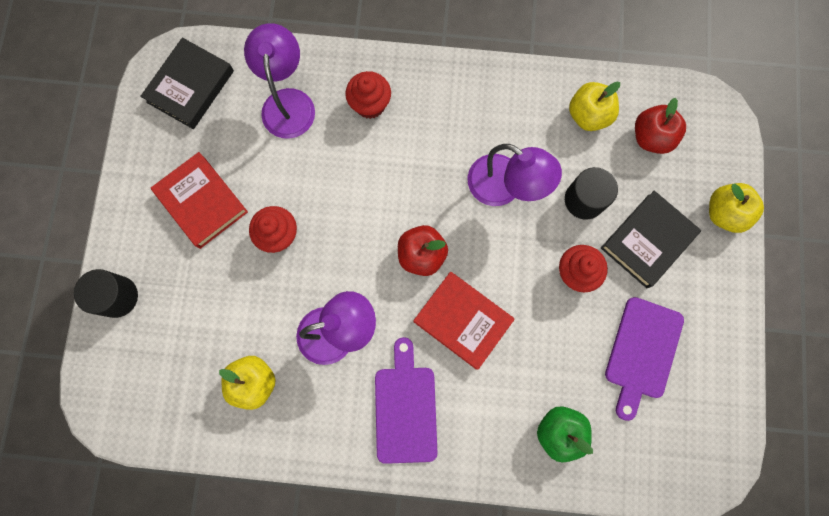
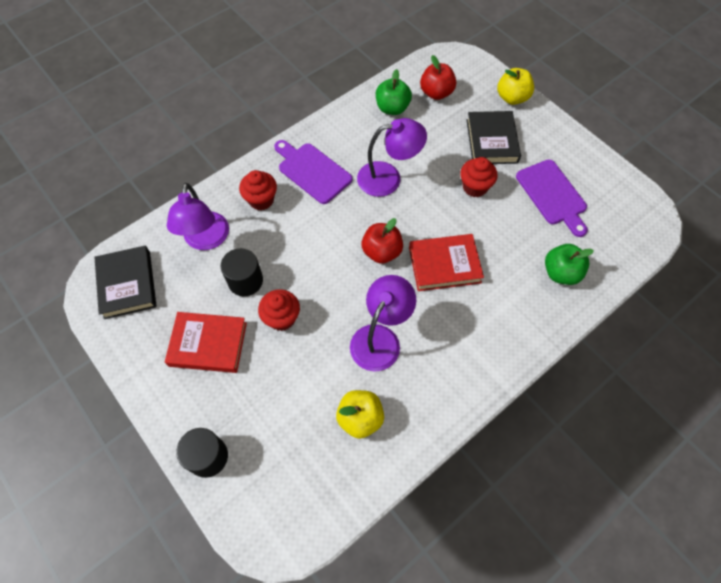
camera: 45 degrees left, 15 degrees down
(288, 102) = (206, 240): purple lamp -> purple lamp turned 135 degrees counterclockwise
(405, 408) = (467, 342): purple cutting board -> purple cutting board (312, 171)
(584, 200) = (437, 149): black cylinder -> black cylinder (245, 281)
(588, 115) = (392, 108): yellow apple -> green apple

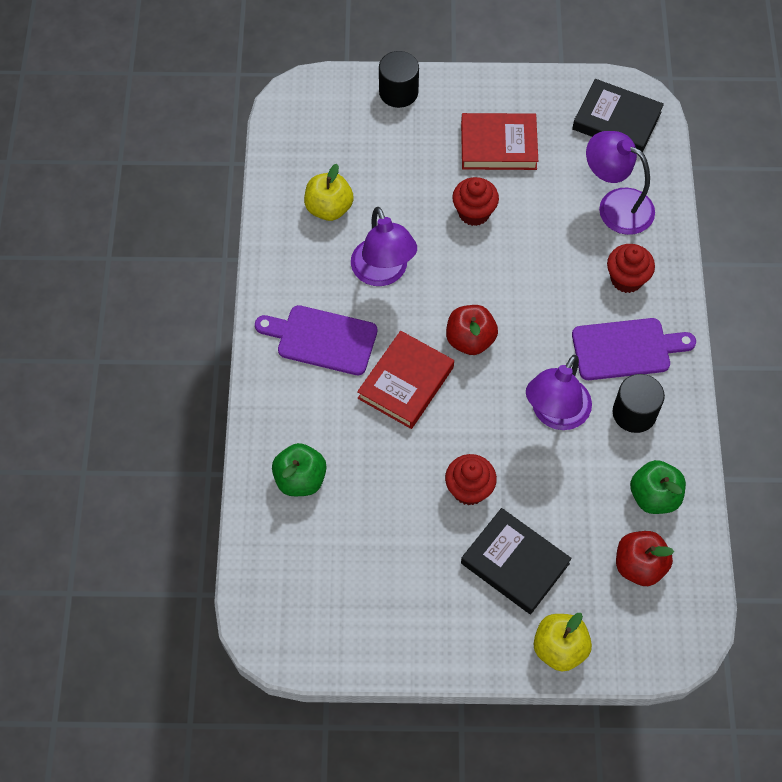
camera: 130 degrees right, 0 degrees up
(208, 344) = (498, 145): red book -> red book turned 45 degrees clockwise
(245, 281) = (539, 209): black cylinder -> black cylinder (634, 413)
(552, 195) = (389, 559): purple cutting board -> purple cutting board (322, 339)

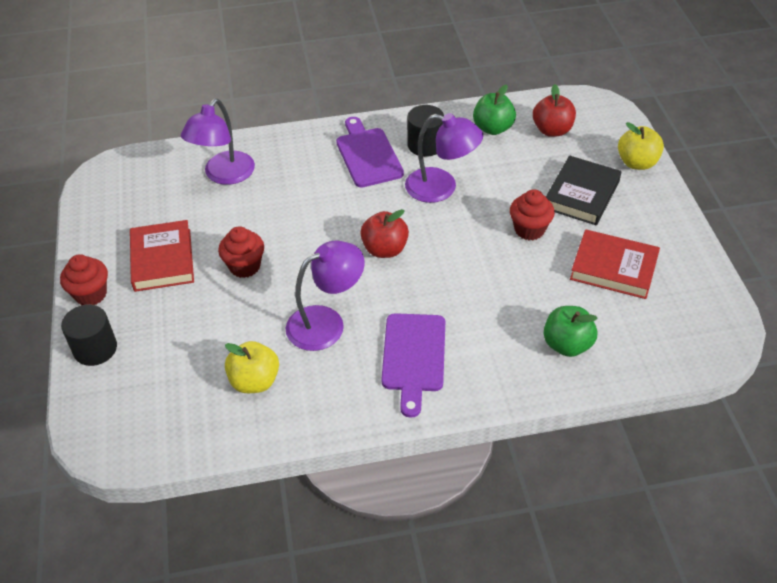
camera: 100 degrees left, 15 degrees down
(405, 382) = (442, 286): red book -> red book (613, 268)
(616, 121) = (129, 184): black book -> none
(626, 279) = (300, 161): red cupcake -> red cupcake (91, 294)

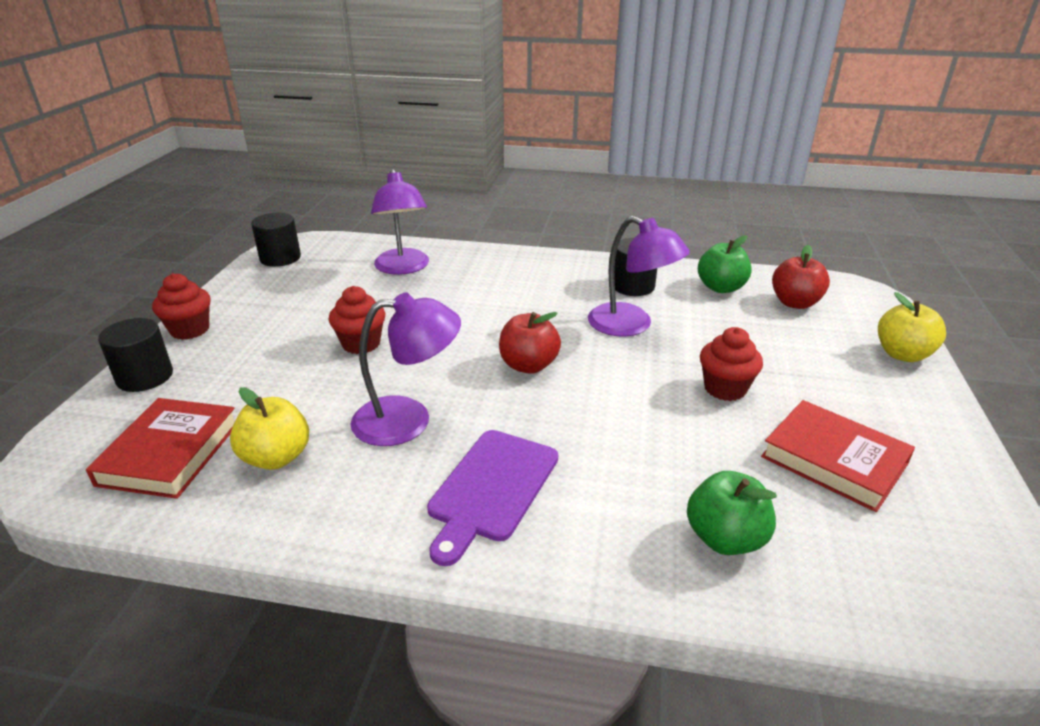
camera: 20 degrees right, 15 degrees down
(103, 193) = (280, 258): none -> black cylinder
(162, 260) = (284, 319): red book -> red book (170, 453)
(224, 175) = (403, 268): purple lamp -> purple lamp turned 60 degrees counterclockwise
(368, 155) = (563, 282): purple cutting board -> none
(581, 194) = (812, 369): black book -> none

